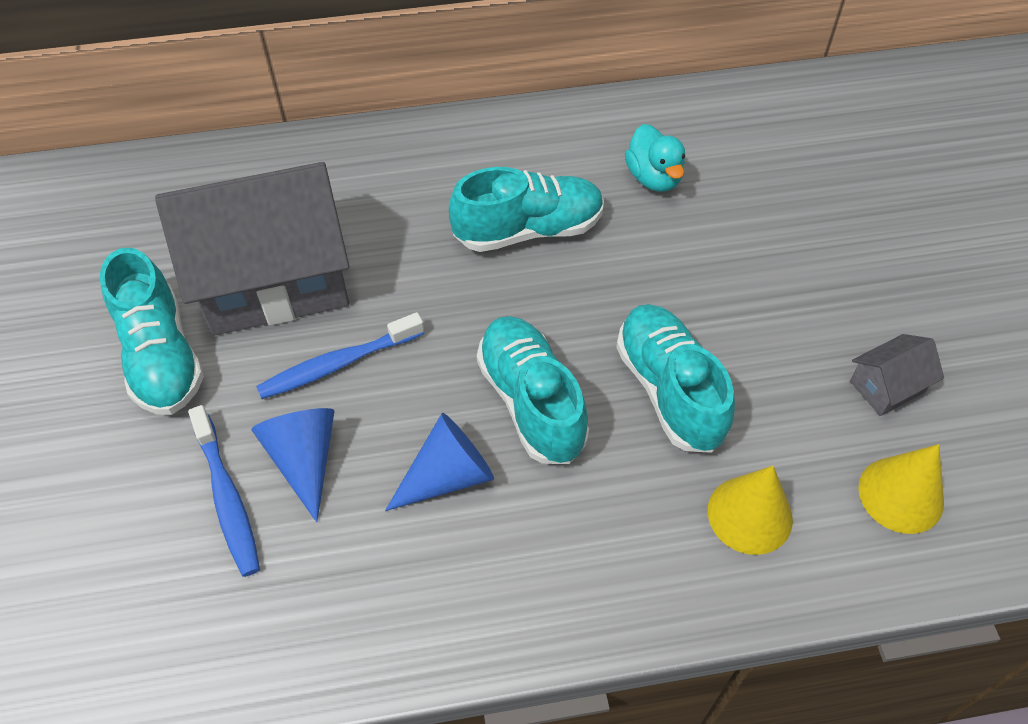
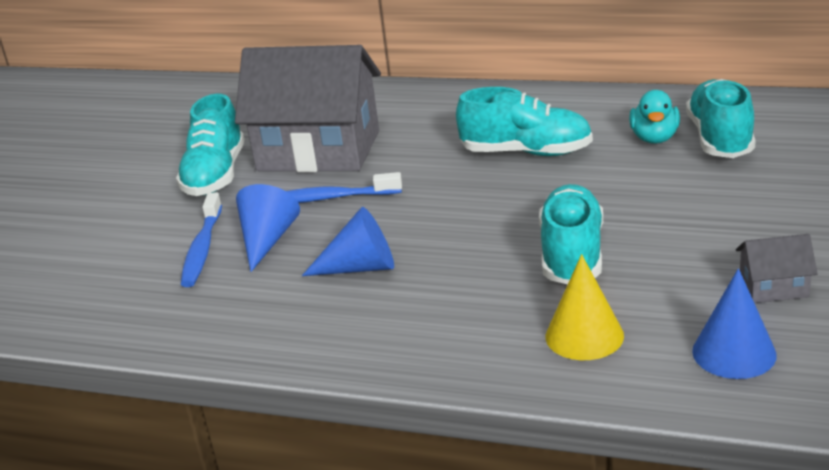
camera: 30 degrees right, 25 degrees down
(531, 402) = (454, 241): turquoise shoe -> turquoise shoe (720, 139)
(901, 495) = (734, 353): yellow cone -> blue cone

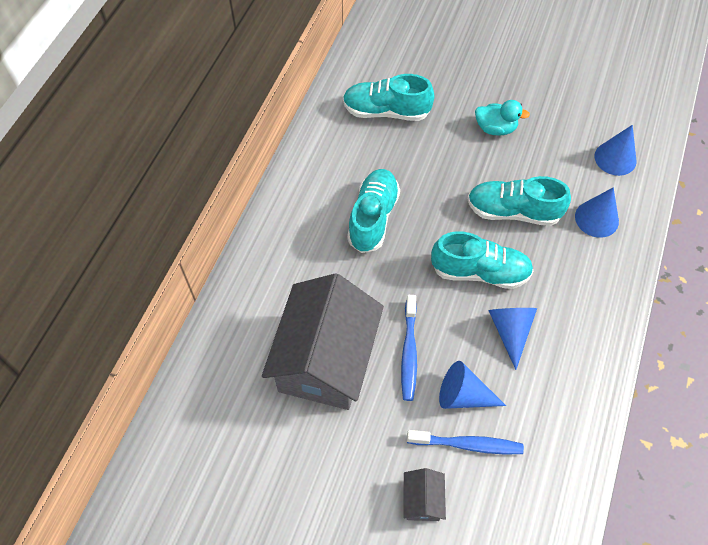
camera: 90 degrees left, 30 degrees up
(215, 175) = (346, 444): turquoise shoe -> turquoise shoe (480, 272)
(584, 336) = (596, 218): yellow cone -> blue cone
(654, 138) = (375, 143): turquoise duck -> turquoise duck (495, 128)
(773, 287) = (559, 128): grey house -> grey house (422, 500)

